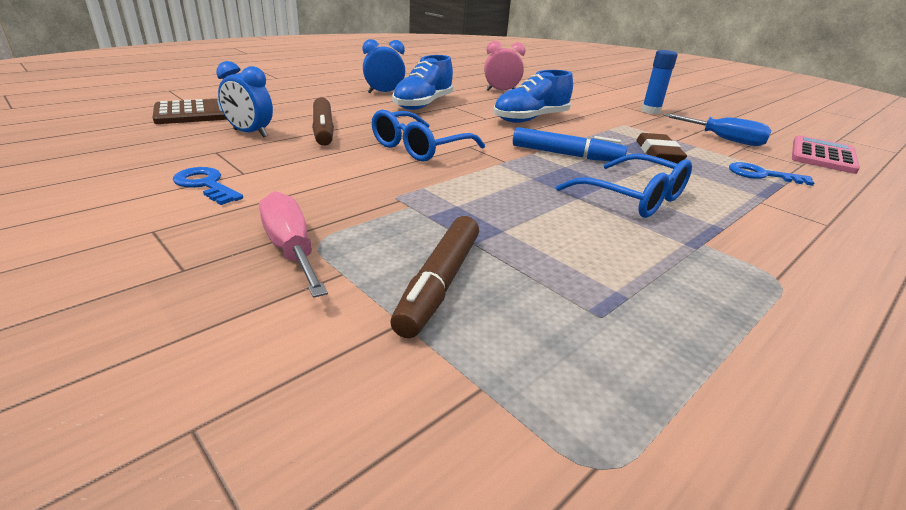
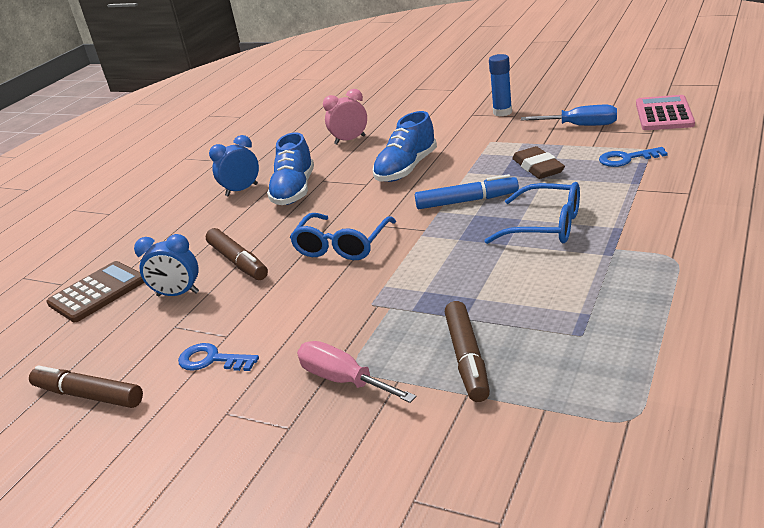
camera: 15 degrees left, 0 degrees up
(80, 171) = (88, 395): none -> brown marker

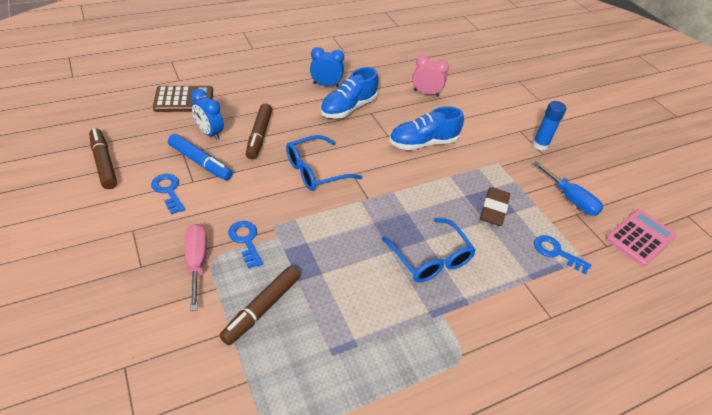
camera: 30 degrees right, 15 degrees up
(364, 332) = (246, 241): none -> blue key
(466, 201) = (418, 198): blue marker -> blue marker (200, 162)

